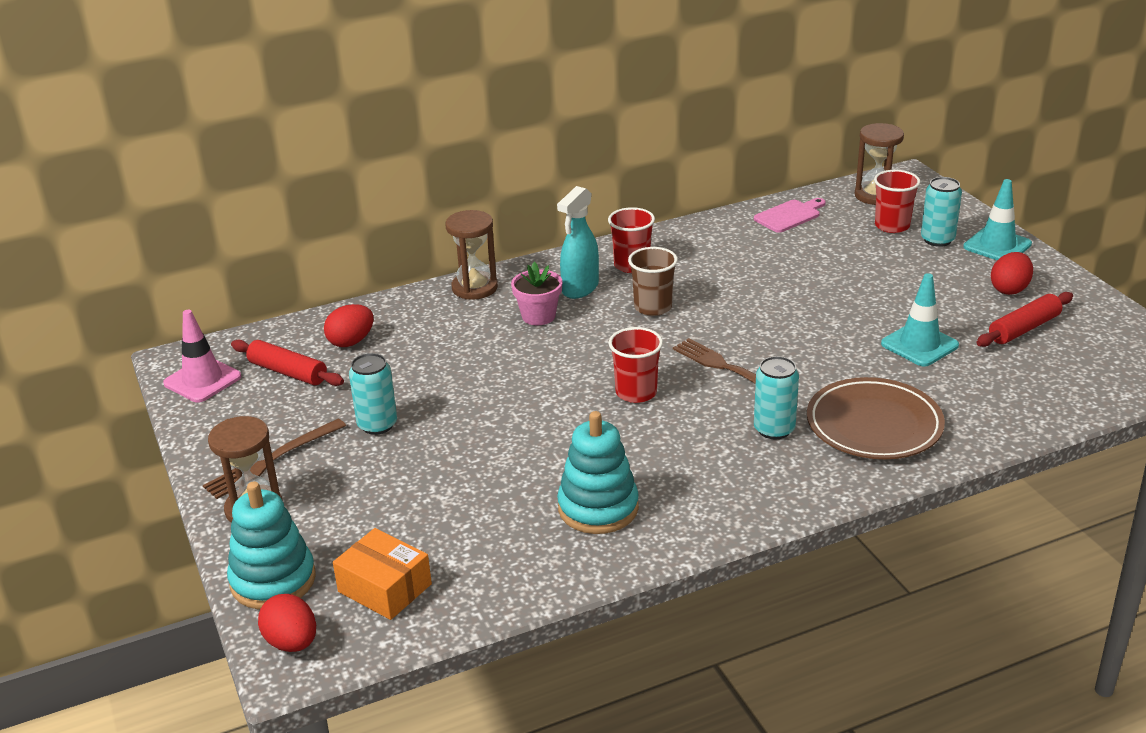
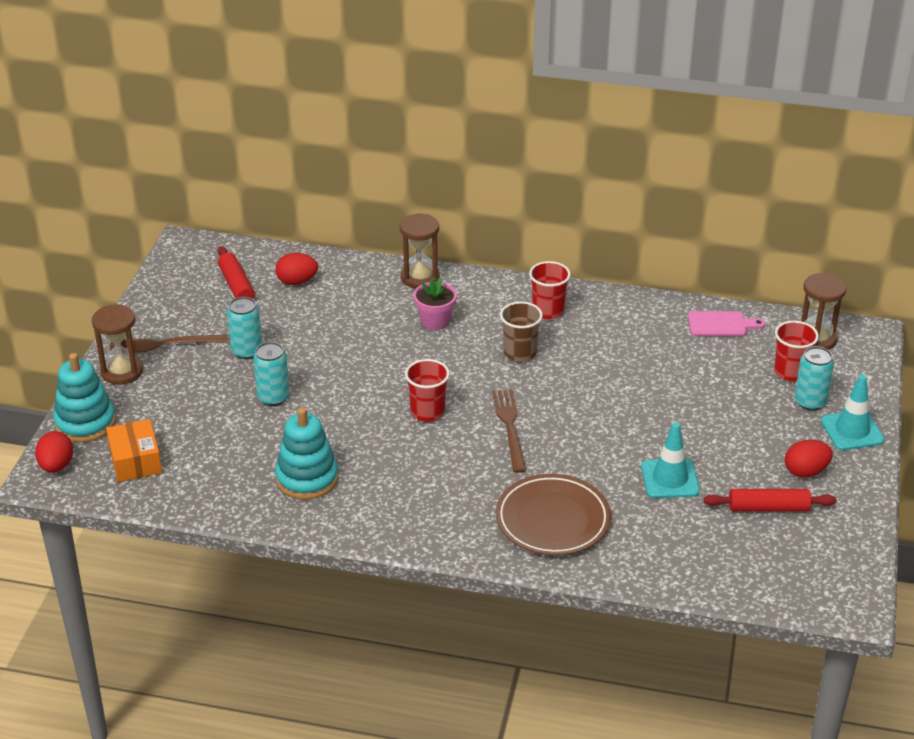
camera: 35 degrees right, 5 degrees up
(202, 380) = (183, 266): pink traffic cone -> none
(580, 289) = (488, 313): turquoise spray bottle -> none
(774, 429) = (482, 486): turquoise can -> turquoise can (273, 397)

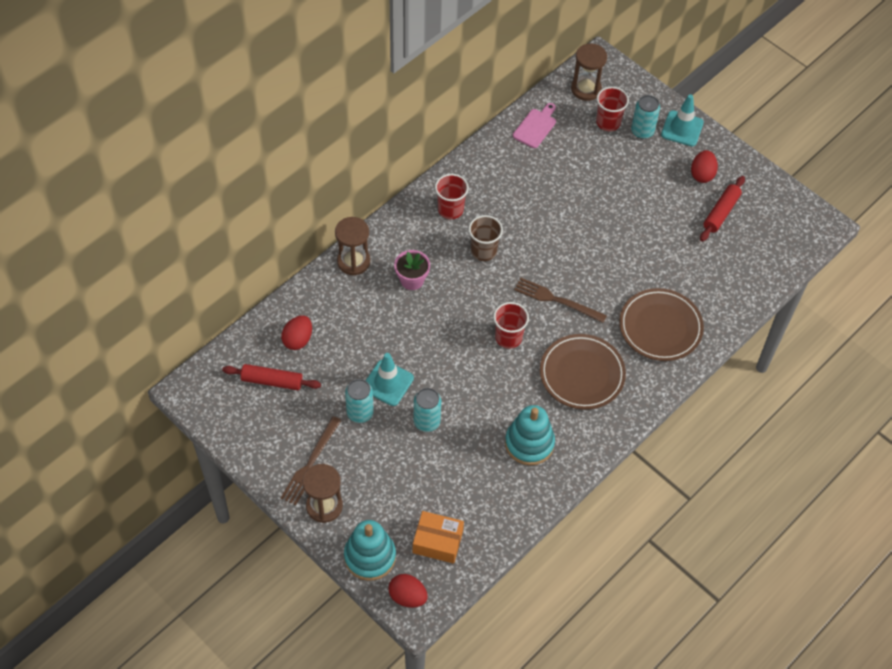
camera: 60 degrees left, 20 degrees up
(431, 483) = (582, 374): none -> brown plate
(670, 479) = (663, 245): turquoise traffic cone -> turquoise traffic cone (388, 383)

